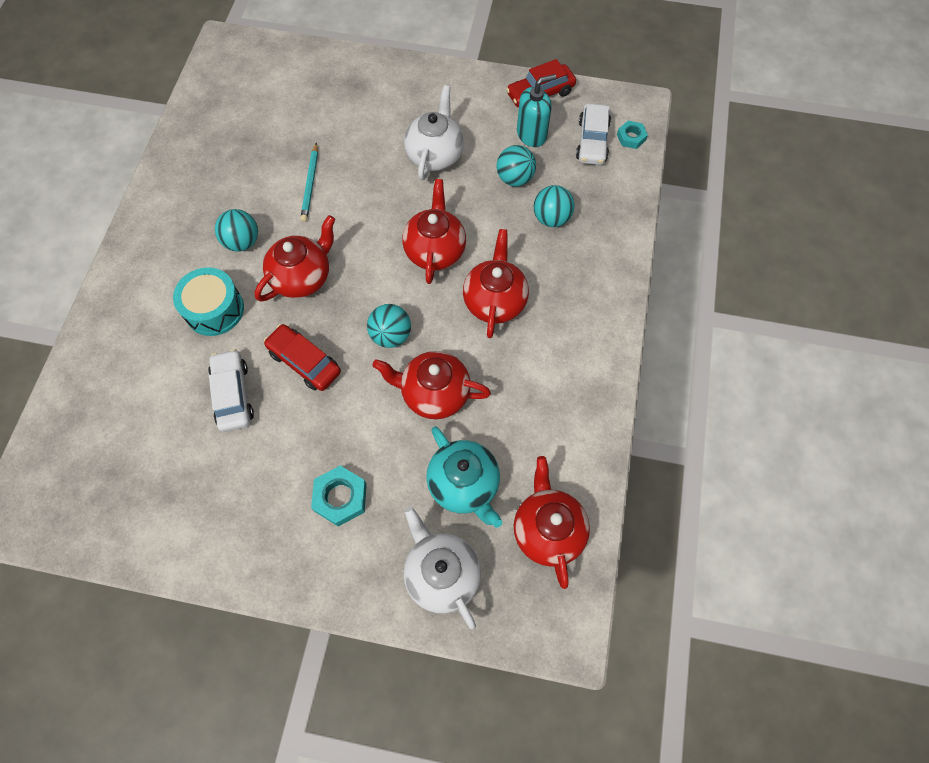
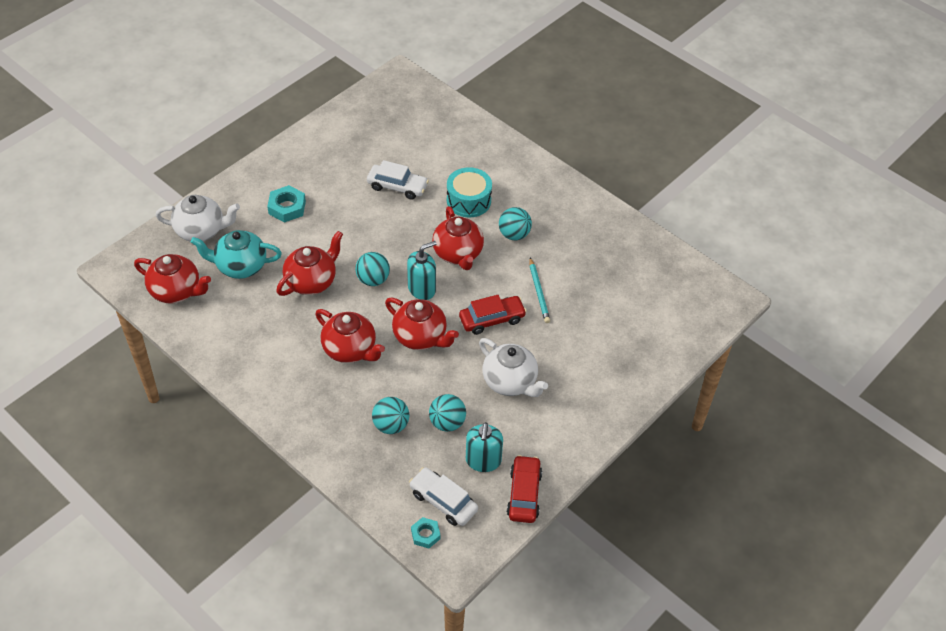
camera: 120 degrees right, 15 degrees down
(304, 362) = (391, 228): red car -> red car (492, 319)
(310, 184) = (538, 292): turquoise pencil -> turquoise pencil turned 135 degrees counterclockwise
(373, 283) = (422, 289): none -> turquoise soap dispenser

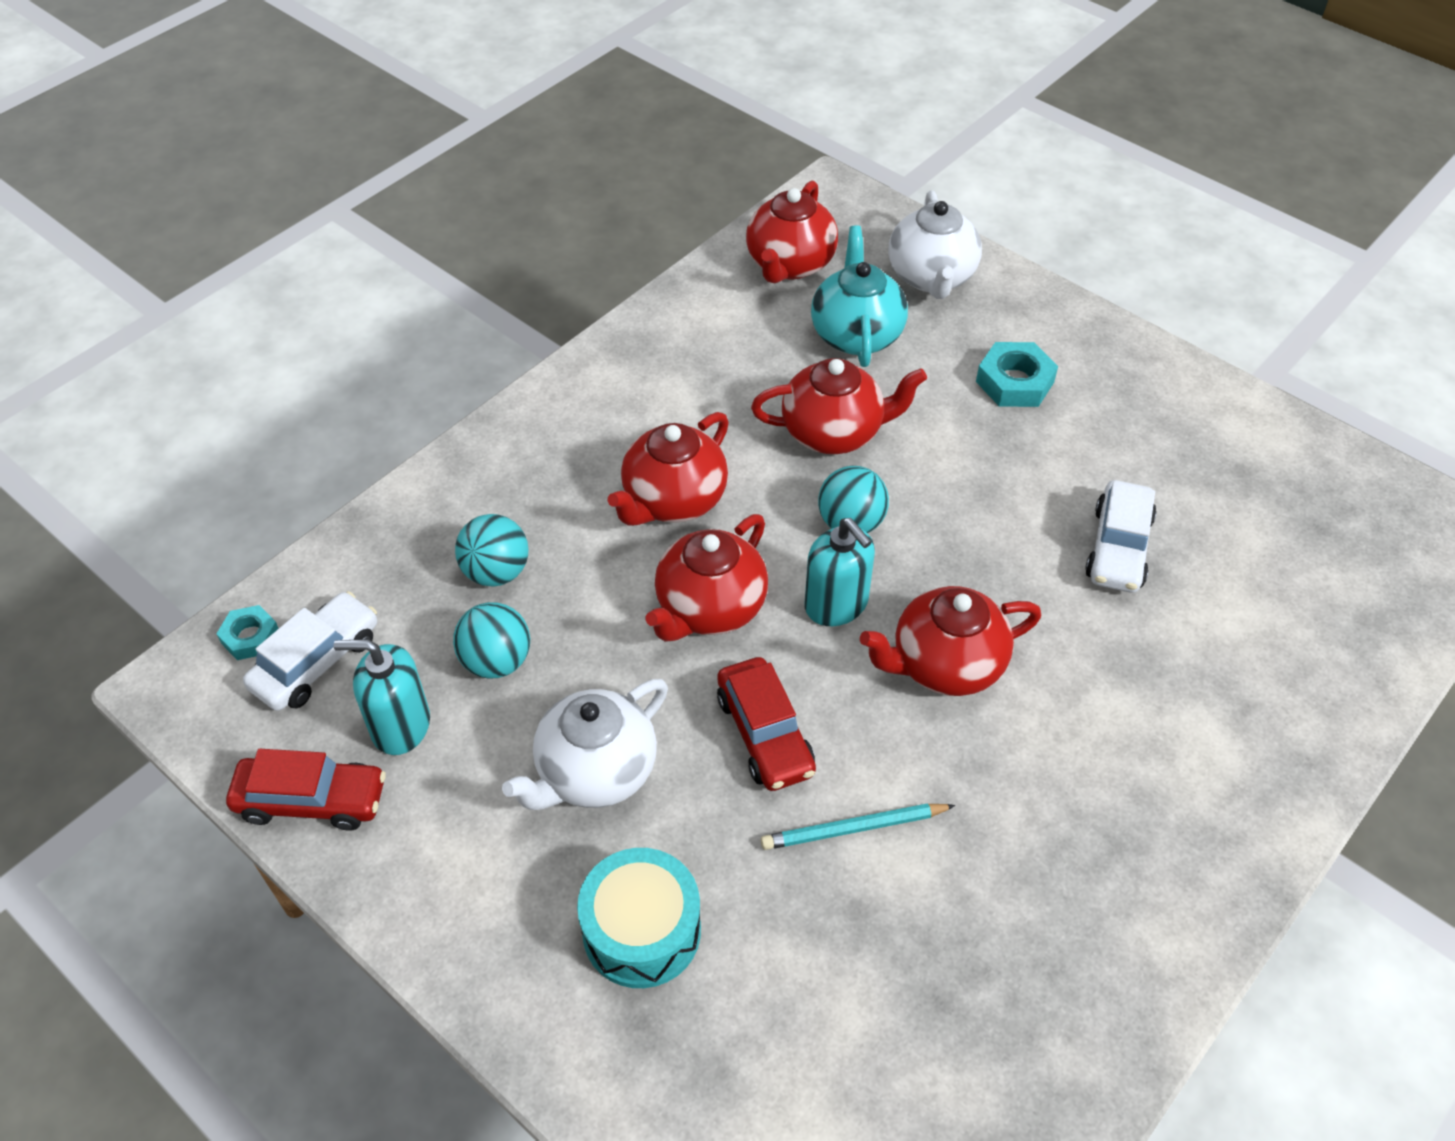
camera: 90 degrees right, 0 degrees up
(312, 281) = (834, 432): red teapot -> red teapot turned 45 degrees counterclockwise
(468, 200) = (1111, 680): turquoise drum -> turquoise drum (641, 931)
(514, 234) = (1025, 775): turquoise ball -> none

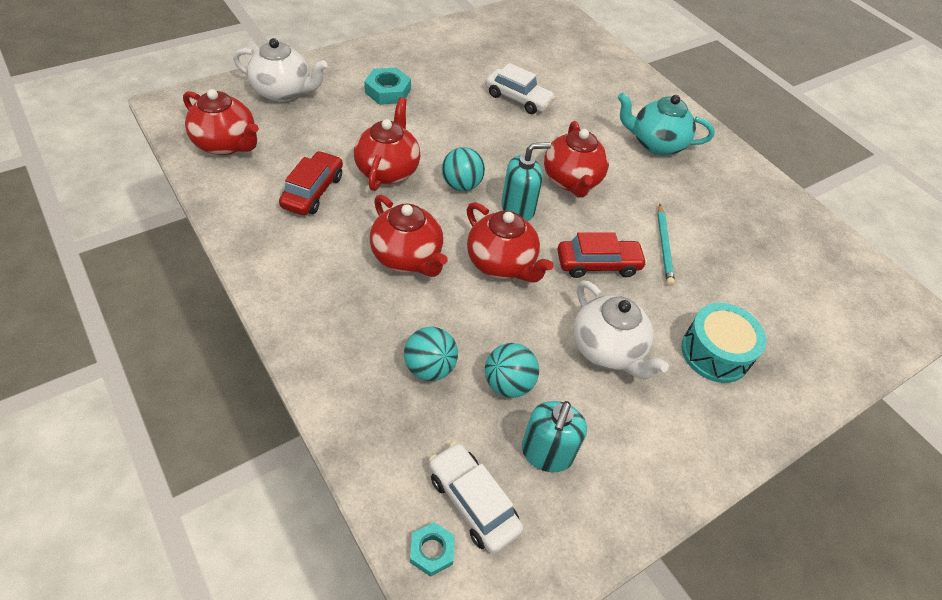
camera: 80 degrees left, 0 degrees up
(311, 801) = (597, 523): red car -> red car (313, 191)
(856, 334) = (311, 136): turquoise teapot -> turquoise teapot (655, 144)

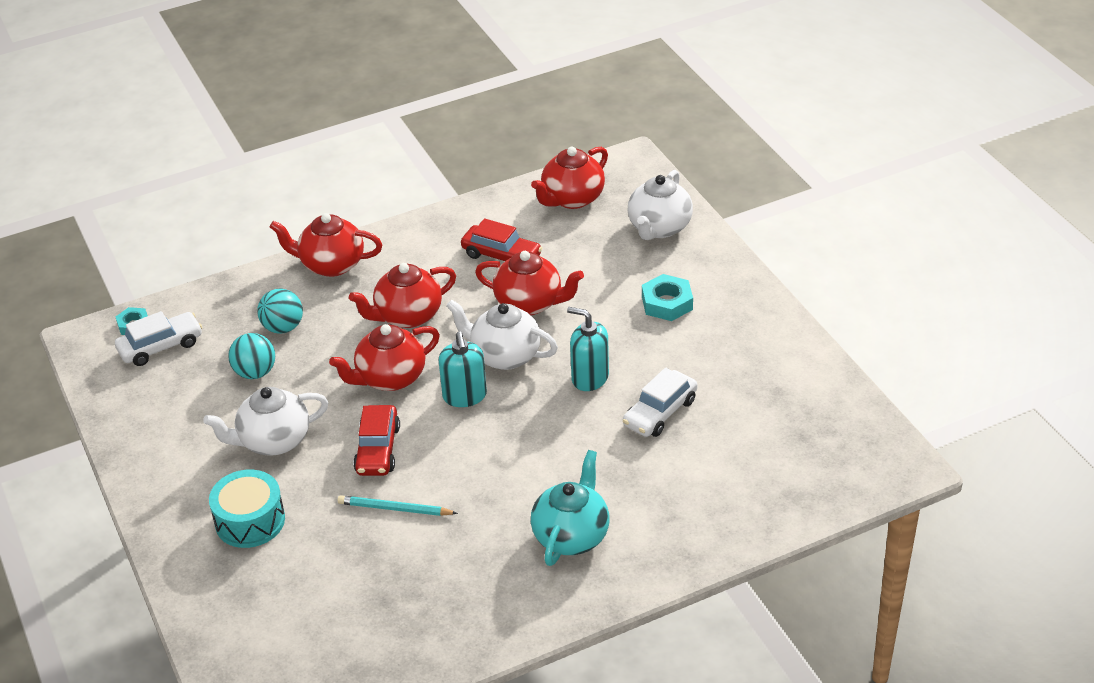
camera: 105 degrees right, 10 degrees down
(461, 185) = (504, 355): turquoise ball -> white teapot
(546, 453) = (186, 390): turquoise soap dispenser -> turquoise soap dispenser (589, 377)
(571, 181) = (505, 444): red teapot -> red teapot (331, 265)

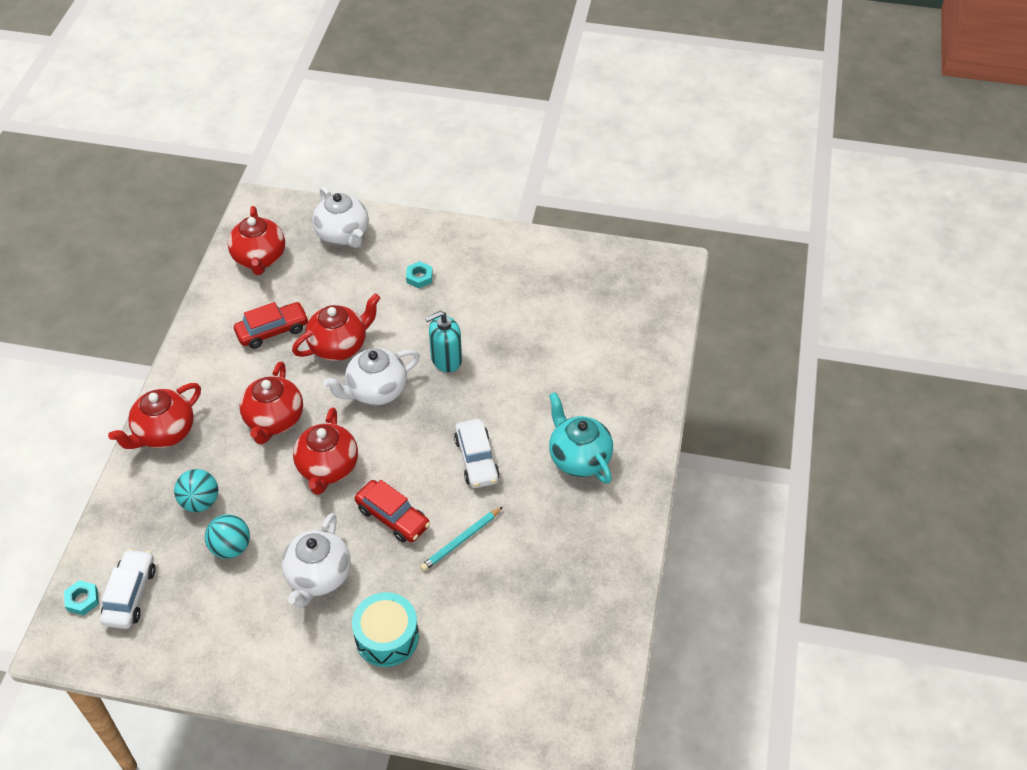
camera: 55 degrees left, 10 degrees up
(464, 396) = (392, 436): turquoise soap dispenser -> none
(660, 412) = (515, 345): white car -> white car (476, 459)
(667, 303) = (419, 277): turquoise nut -> turquoise nut, size x0.64

